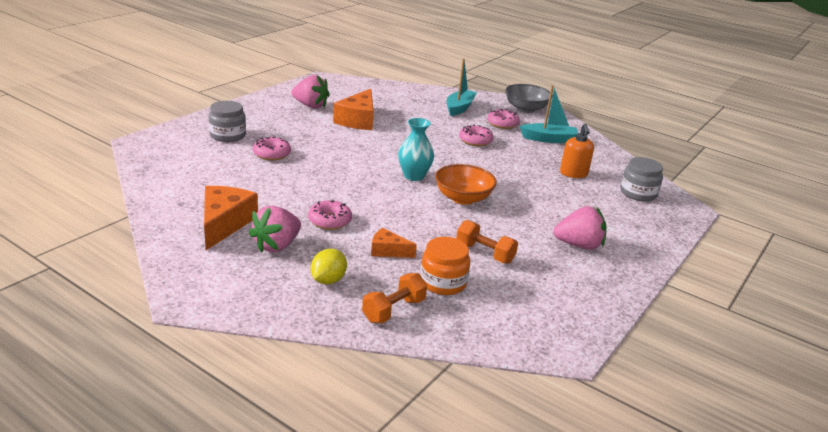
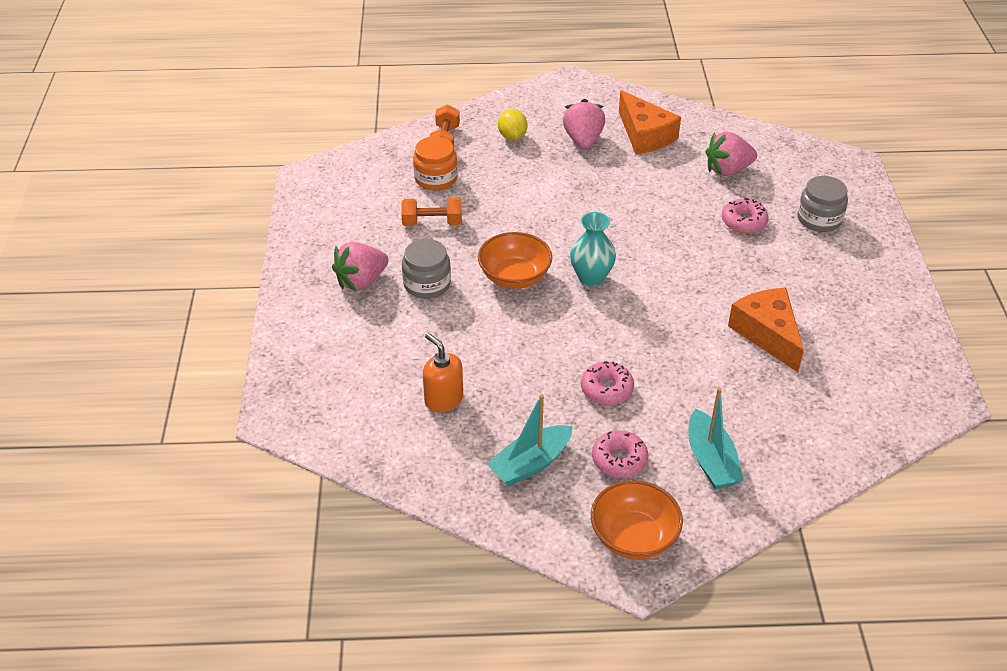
camera: 145 degrees right, 15 degrees up
(310, 105) = (850, 324): pink strawberry -> pink strawberry (727, 170)
(330, 221) = (582, 182): pink donut -> none
(388, 251) = (505, 181): orange cheese -> none
(526, 109) = (633, 536): grey bowl -> orange bowl
(638, 193) = (347, 410): grey jar -> grey jar (427, 284)

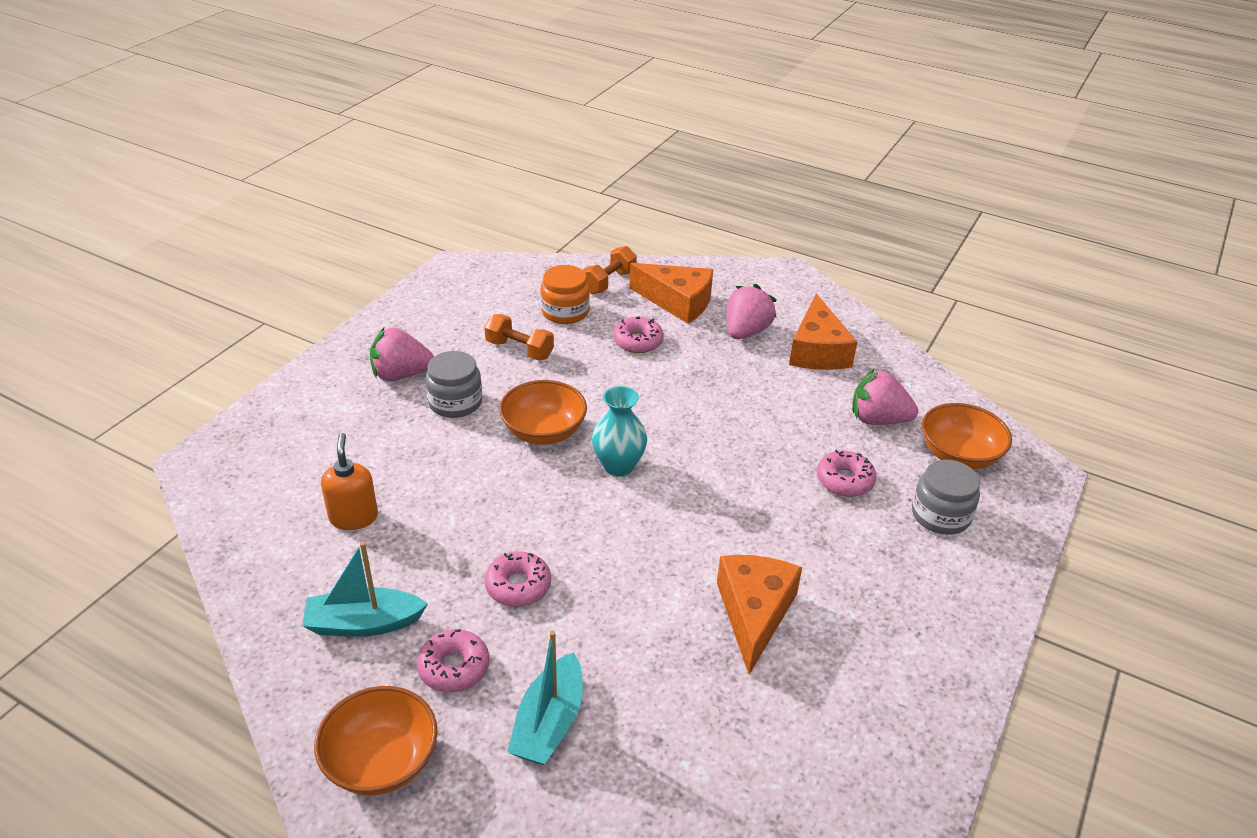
camera: 30 degrees right, 5 degrees down
(512, 136) = (678, 302): yellow lemon -> orange cheese
(513, 180) = (638, 341): none -> pink donut
(796, 173) = (959, 455): none -> orange bowl

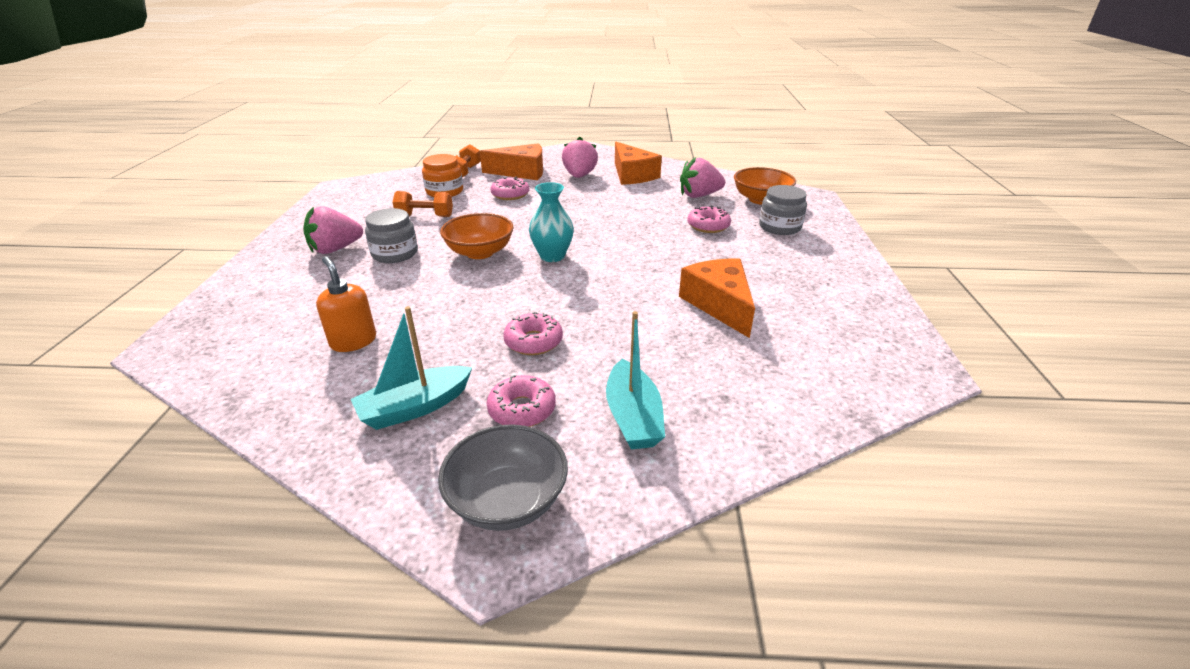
camera: 25 degrees left, 5 degrees down
(381, 761) = (507, 500): orange bowl -> grey bowl

